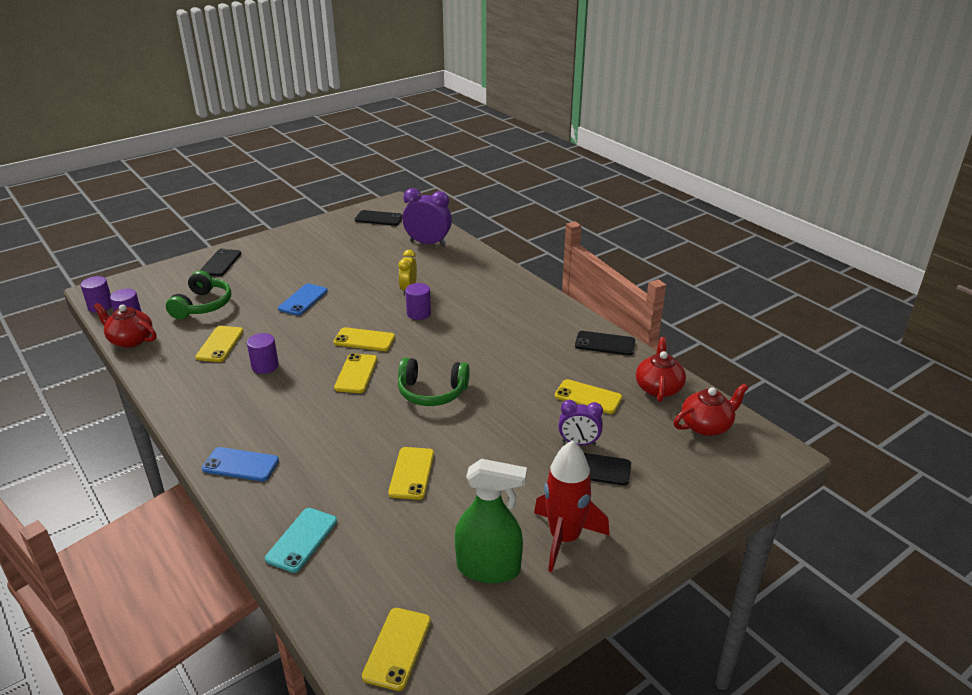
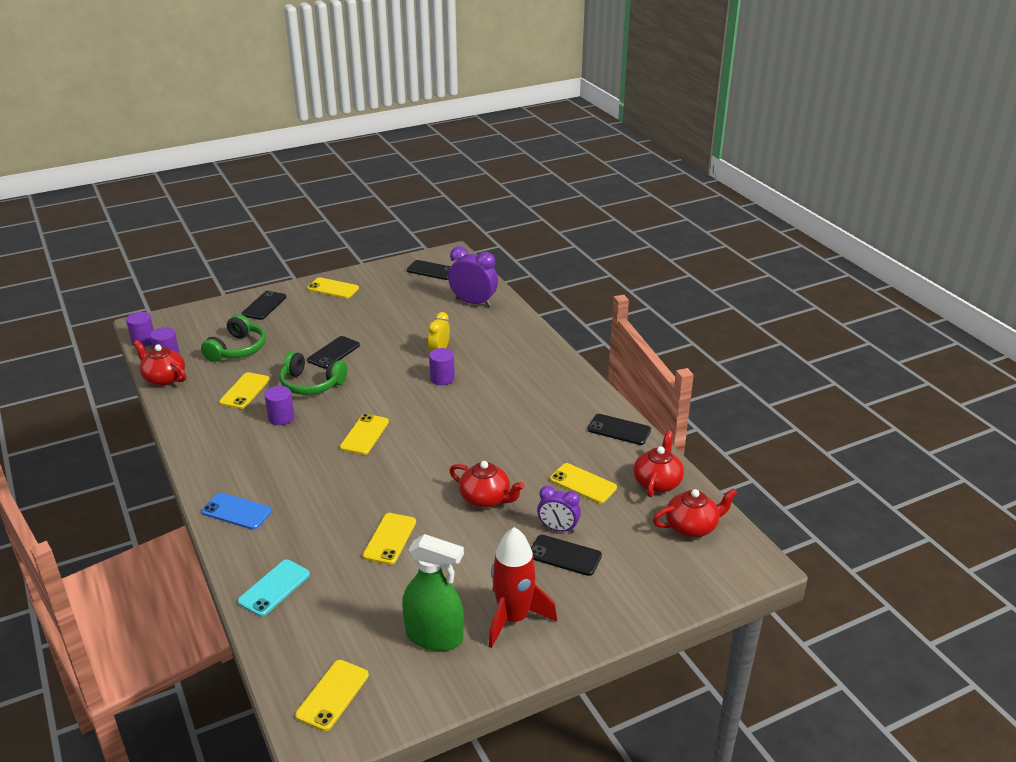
camera: 10 degrees right, 0 degrees up
(303, 300) = (333, 353): blue phone -> black phone
(364, 340) = (381, 401): yellow phone -> yellow phone (333, 288)
(432, 392) = (431, 461): green headphones -> green headphones (311, 384)
(497, 422) = (486, 498): none -> red teapot

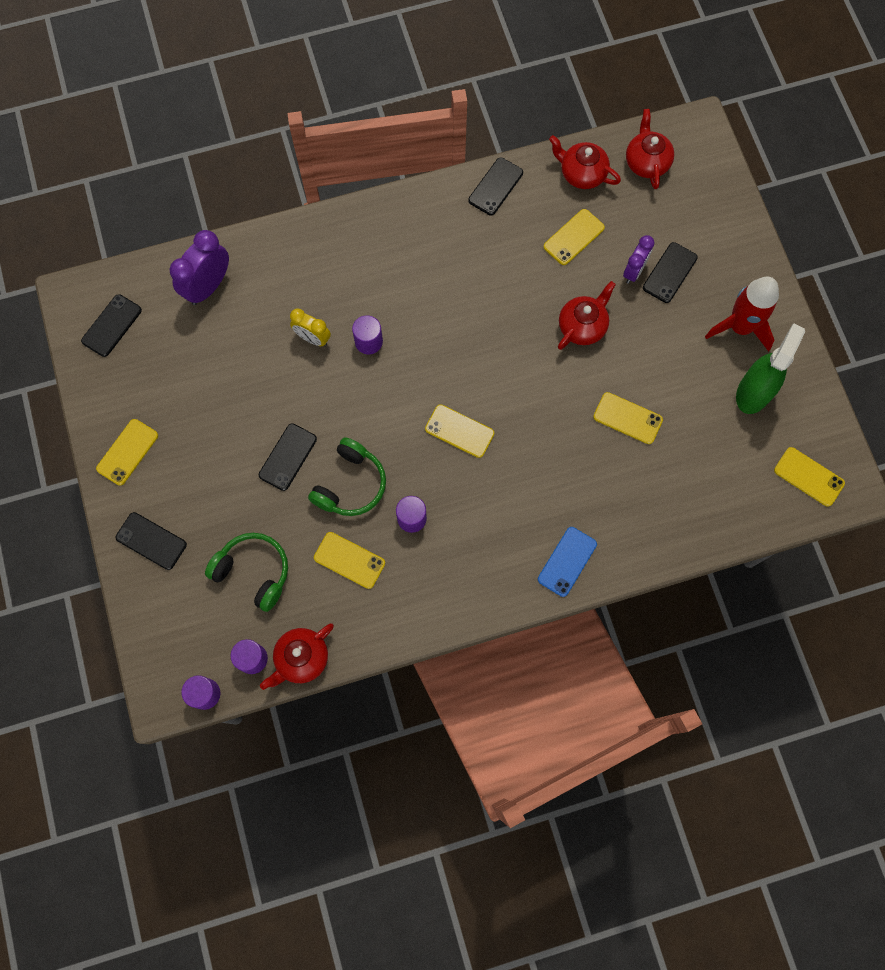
camera: 80 degrees left, 40 degrees up
(274, 588) = (680, 524): turquoise phone -> none
(333, 353) = (288, 457): black phone -> black phone turned 75 degrees clockwise

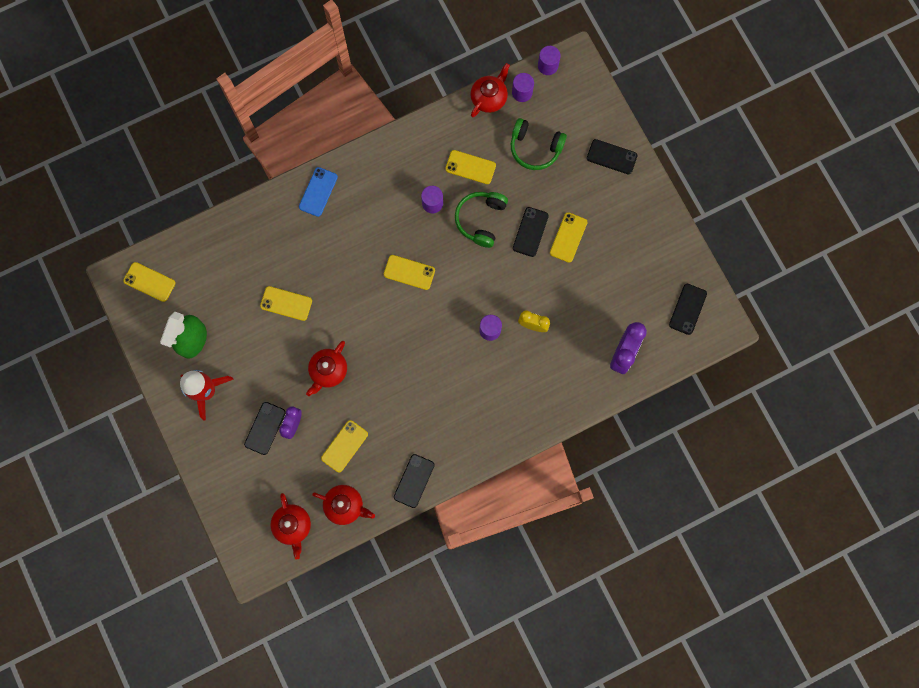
camera: 170 degrees right, 5 degrees up
(127, 452) = (647, 216): yellow phone -> yellow phone (568, 237)

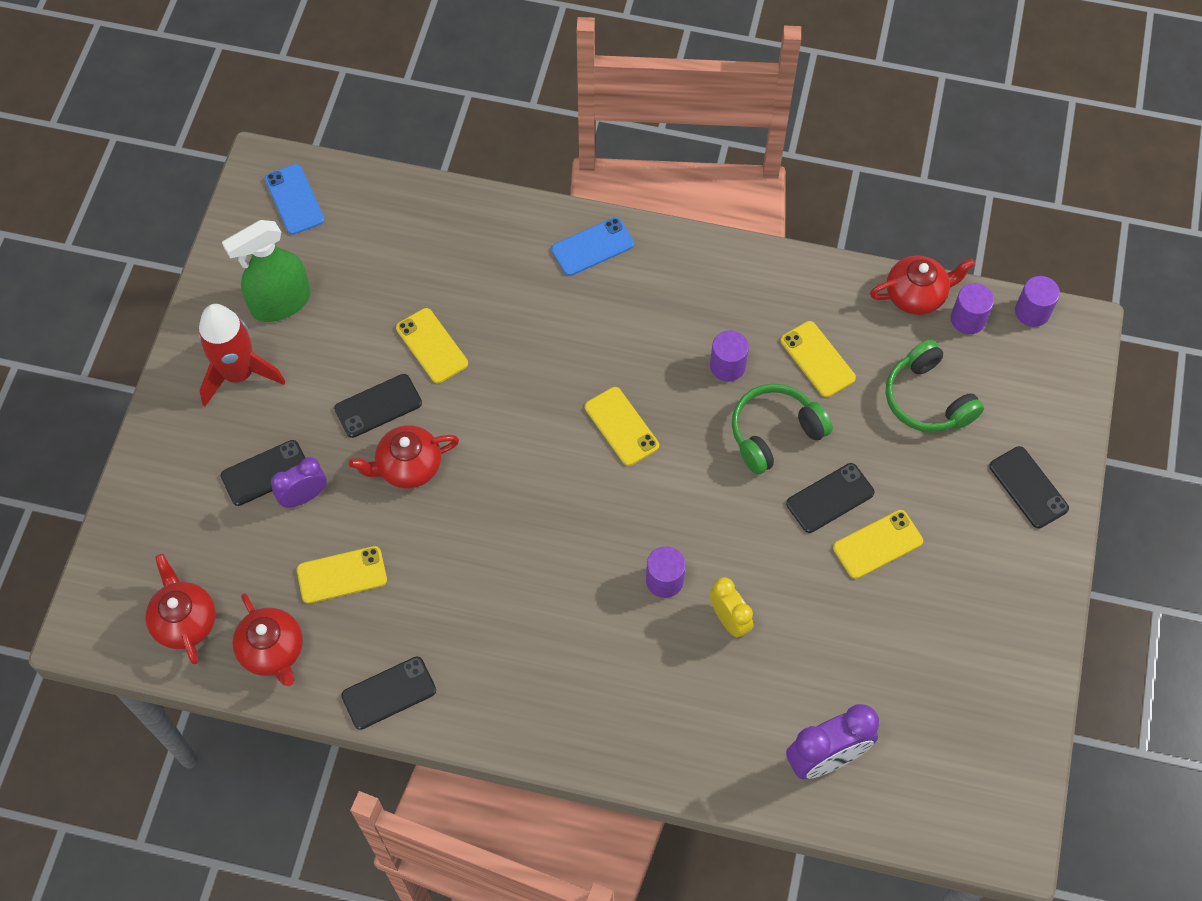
camera: 40 degrees right, 15 degrees down
(149, 282) = (294, 199): yellow phone -> blue phone
(293, 525) = (185, 621): red teapot -> red teapot turned 135 degrees clockwise
(687, 309) = (974, 772): black phone -> black phone (378, 406)

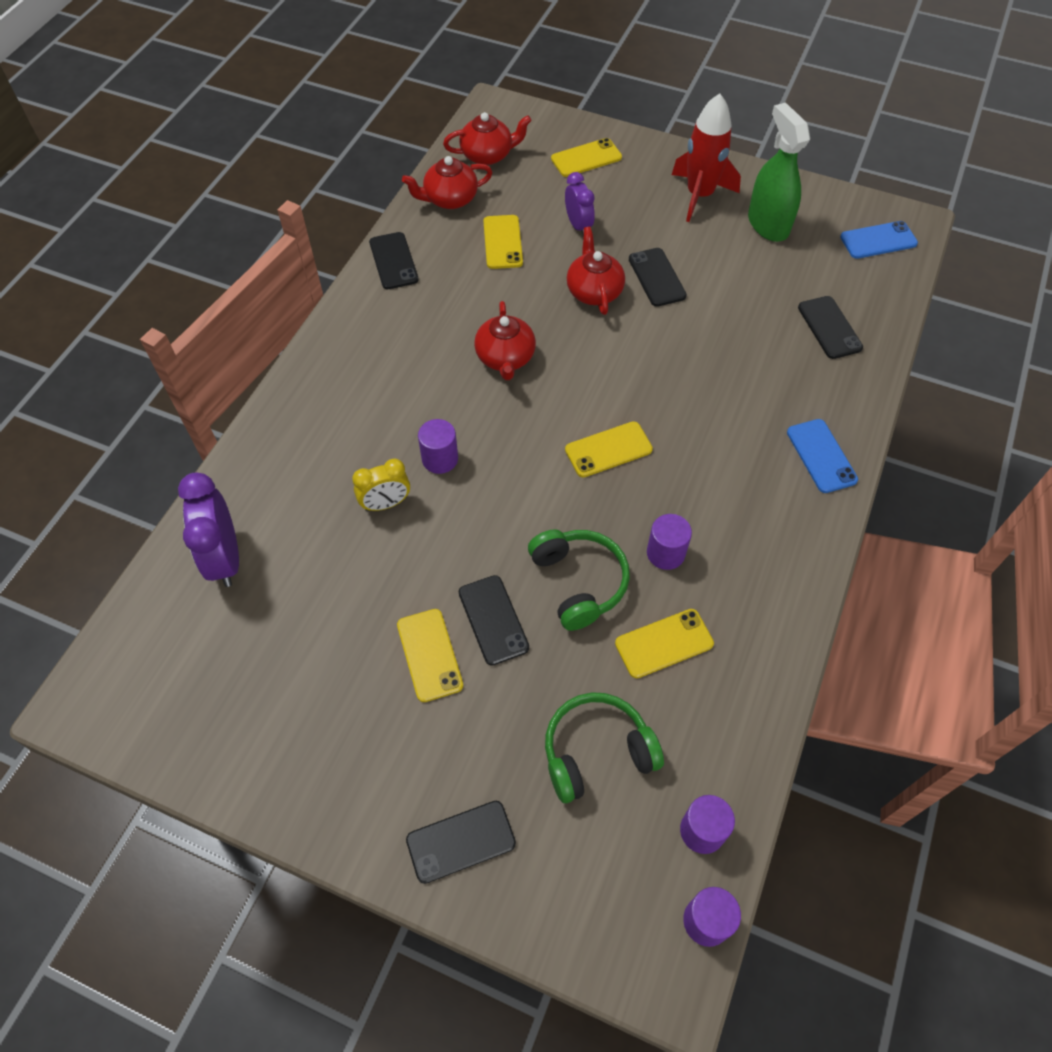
camera: 100 degrees right, 5 degrees down
(265, 473) = (604, 205): black phone -> black phone (829, 327)
(432, 346) = (714, 319): yellow phone -> yellow phone (586, 158)
(916, 295) = (742, 775): red teapot -> red teapot (505, 358)

